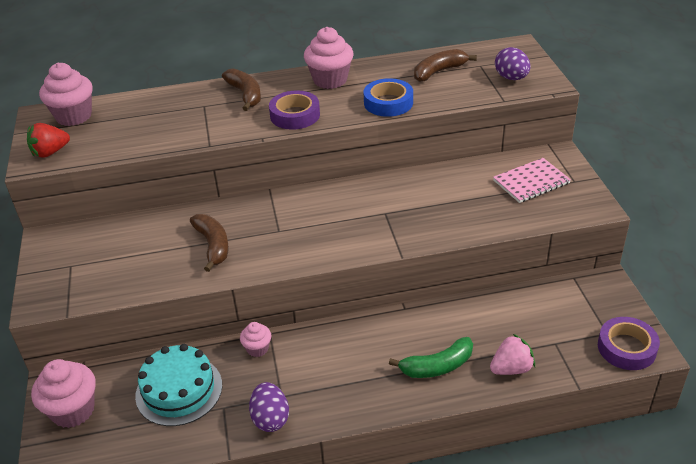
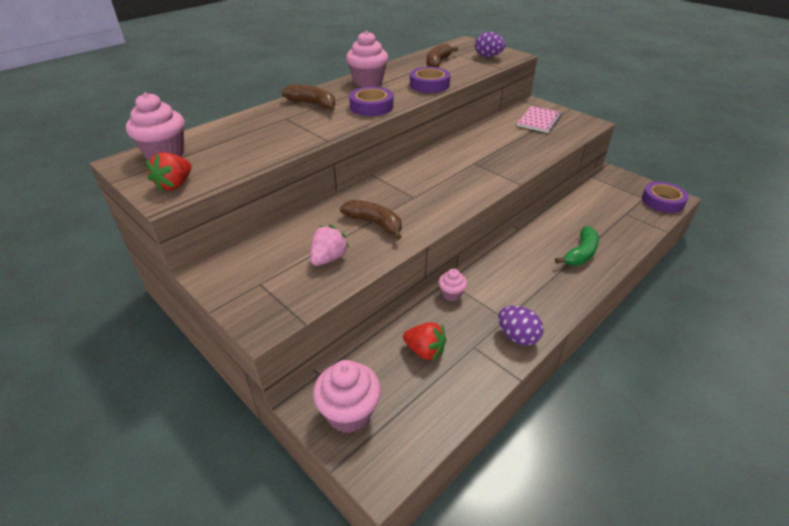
camera: 35 degrees left, 0 degrees up
(179, 390) = (425, 351): turquoise cake -> red strawberry
(388, 103) = (429, 85): blue tape -> purple tape
(511, 368) = (621, 236): pink strawberry -> pink strawberry (328, 258)

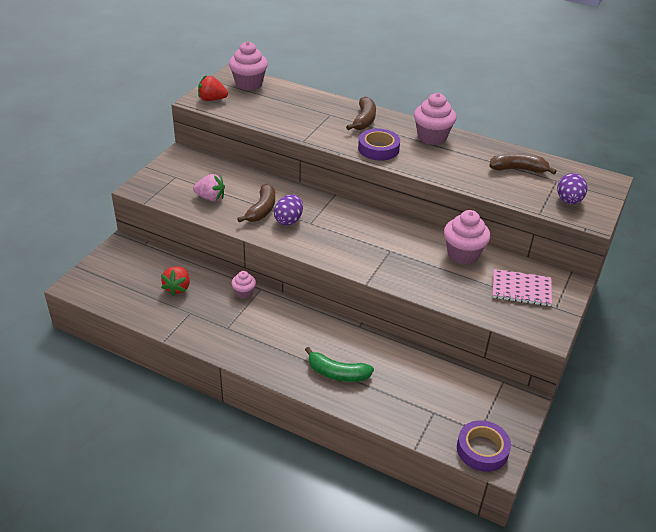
camera: 70 degrees right, 0 degrees up
(349, 413) = (116, 264): pink cupcake -> pink cupcake (463, 254)
(429, 85) = (452, 172): purple tape -> none
(517, 336) = (207, 336): purple egg -> purple egg (288, 220)

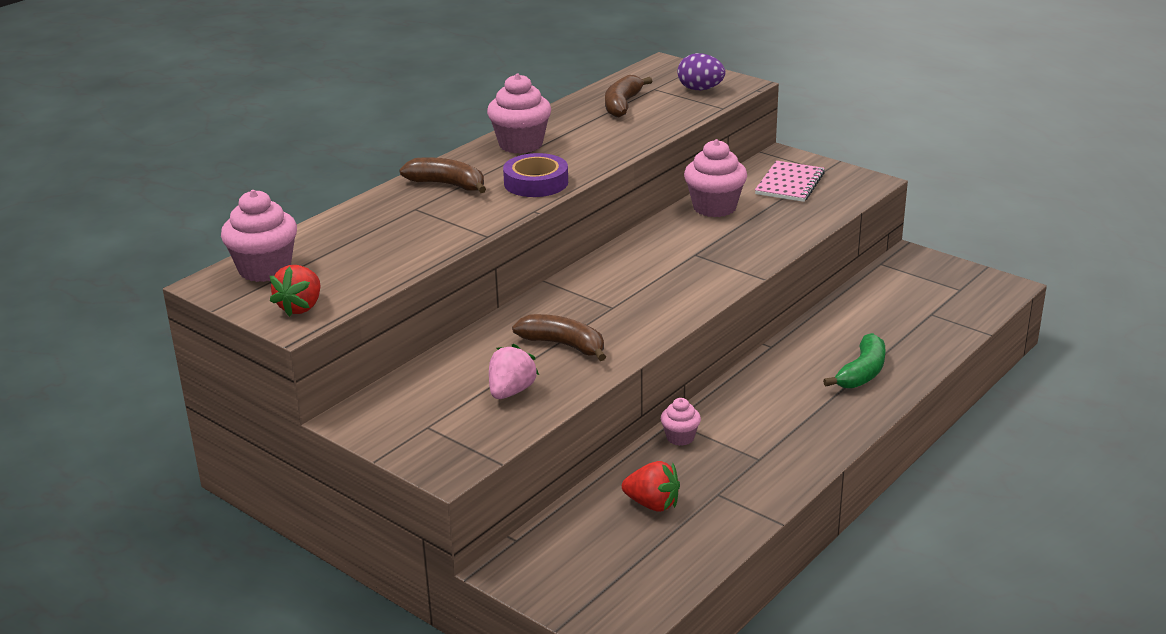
camera: 75 degrees left, 10 degrees down
(288, 220) = (600, 324): purple egg -> none
(482, 449) = (987, 292): purple tape -> none

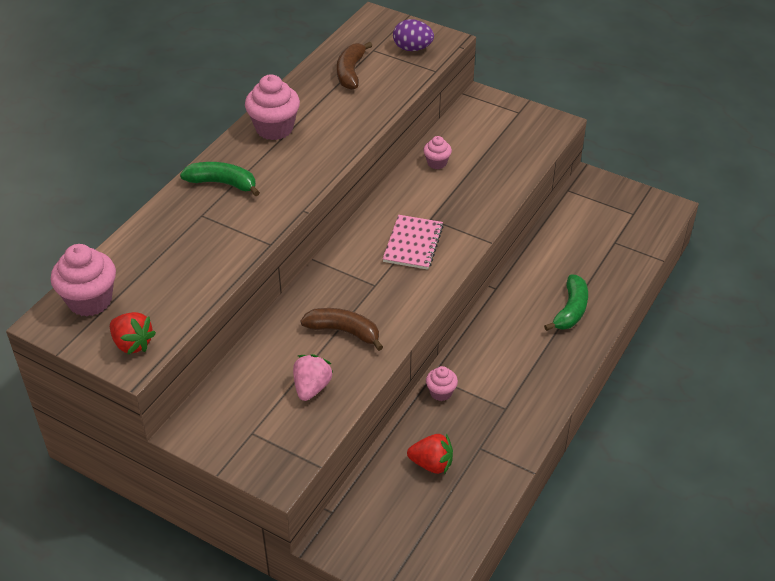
camera: 10 degrees left, 15 degrees up
(301, 307) = (132, 344): red strawberry -> red strawberry turned 60 degrees counterclockwise
(447, 184) = (222, 183): brown banana -> green banana
(536, 182) = (297, 175): purple tape -> none
(714, 207) = (437, 163): pink cupcake -> pink cupcake, size x0.54
(789, 183) = (493, 130): pink notebook -> pink notebook (413, 244)

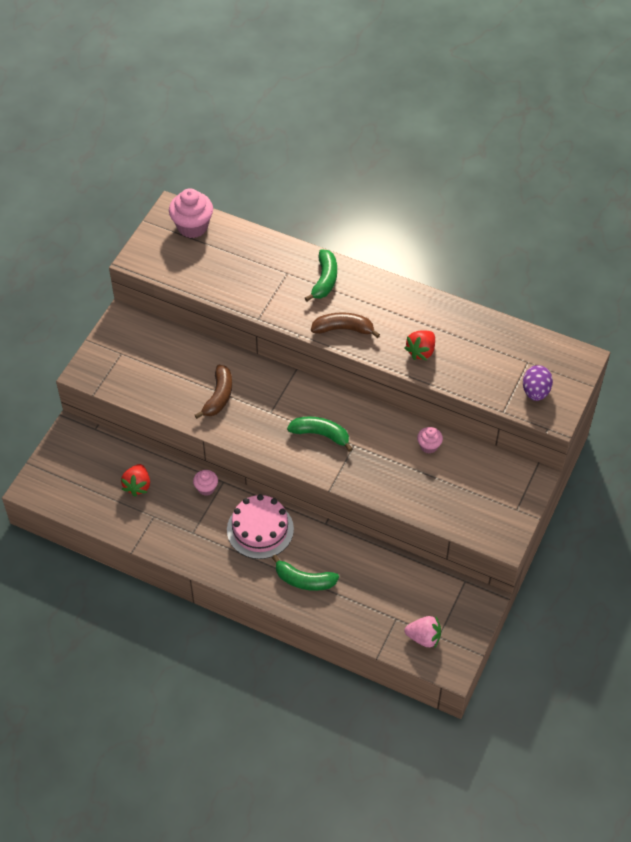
camera: 85 degrees right, 10 degrees up
(132, 344) = (153, 257): red strawberry -> red strawberry (421, 351)
(274, 128) = (398, 304): pink cupcake -> none
(312, 387) = (162, 382): pink strawberry -> pink strawberry (423, 637)
(350, 72) = (488, 348): brown banana -> brown banana (343, 329)
(413, 244) = (321, 434): pink notebook -> green banana
(502, 344) = (260, 529): none -> pink cake

